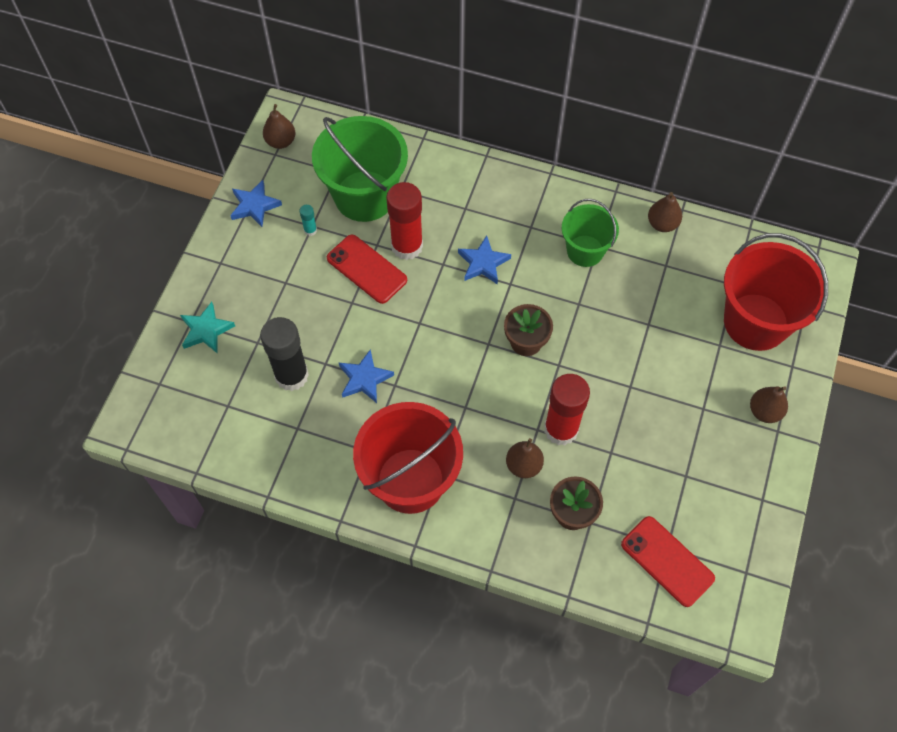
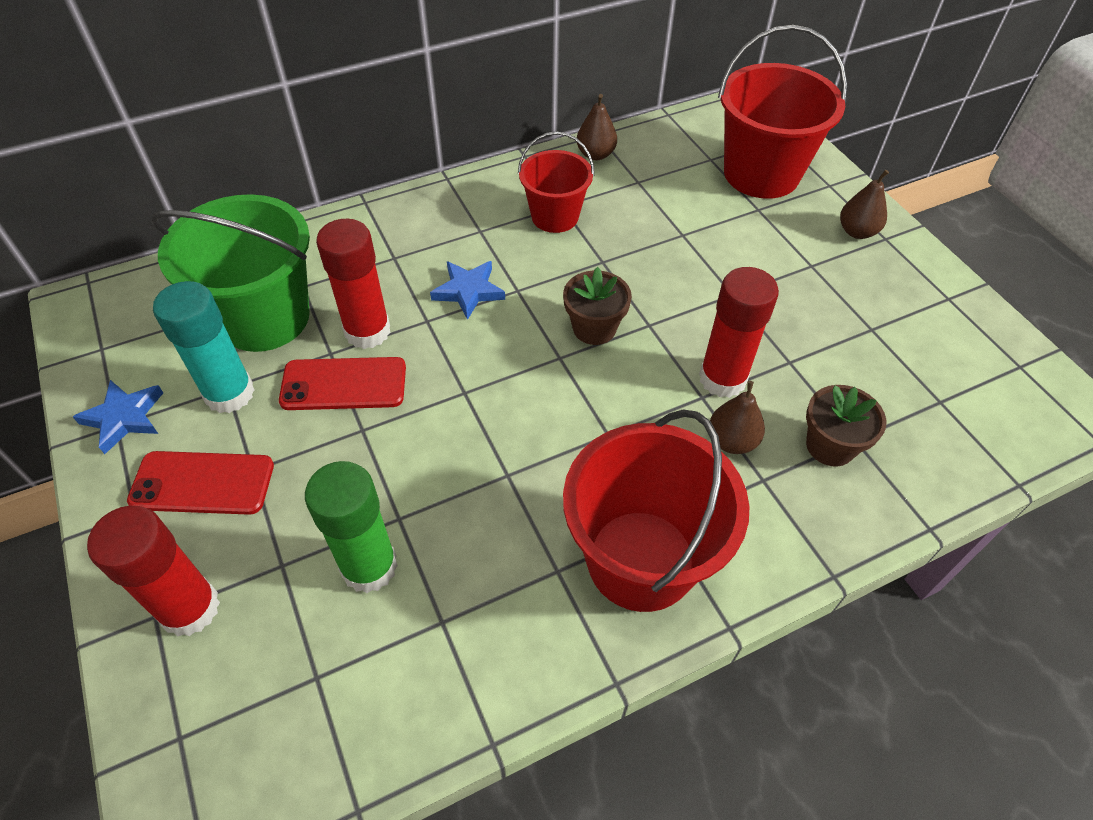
camera: 45 degrees left, 10 degrees down
(206, 330) = (190, 608): turquoise star -> red glue stick
(281, 141) = (97, 332): brown pear -> none
(291, 375) = (369, 566): black glue stick -> green glue stick
(310, 230) = (229, 393): turquoise glue stick -> turquoise glue stick, size x2.40
(364, 379) = (465, 496): blue star -> none
(585, 251) = (555, 216): green bucket -> red bucket
(667, 561) = (957, 414): red phone -> red phone (202, 483)

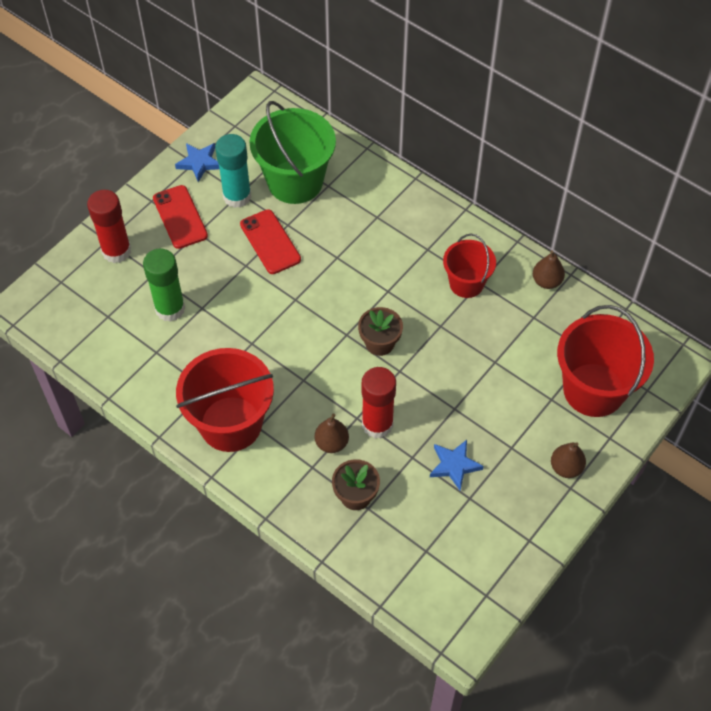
camera: 65 degrees right, 5 degrees up
(367, 331) = (312, 233): red glue stick -> none
(468, 291) = (372, 267): blue star -> blue star (454, 465)

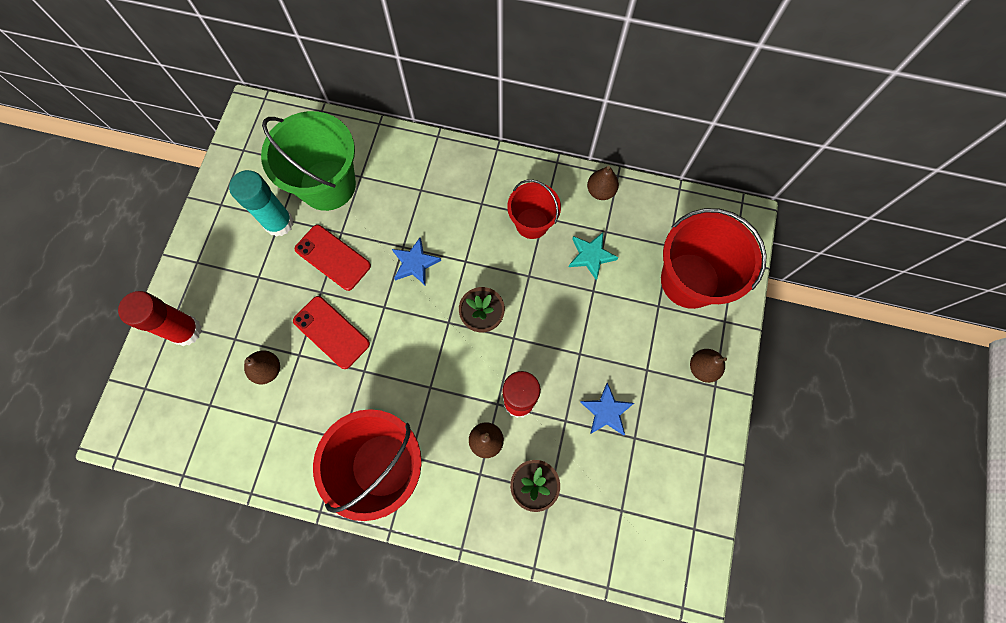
camera: 25 degrees left, 15 degrees up
(170, 309) = (268, 370): green glue stick -> brown pear
(180, 217) = (233, 268): red phone -> red phone (331, 332)
(199, 163) = (226, 202): blue star -> blue star (415, 263)
(508, 332) = (591, 256): none -> turquoise star

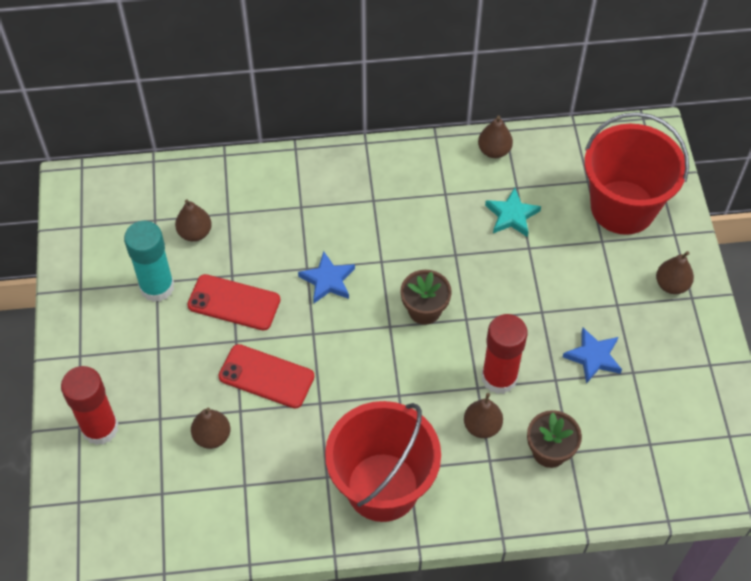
camera: 20 degrees left, 15 degrees down
(328, 185) = (195, 233): green bucket -> brown pear
(532, 223) = (436, 203): red bucket -> none

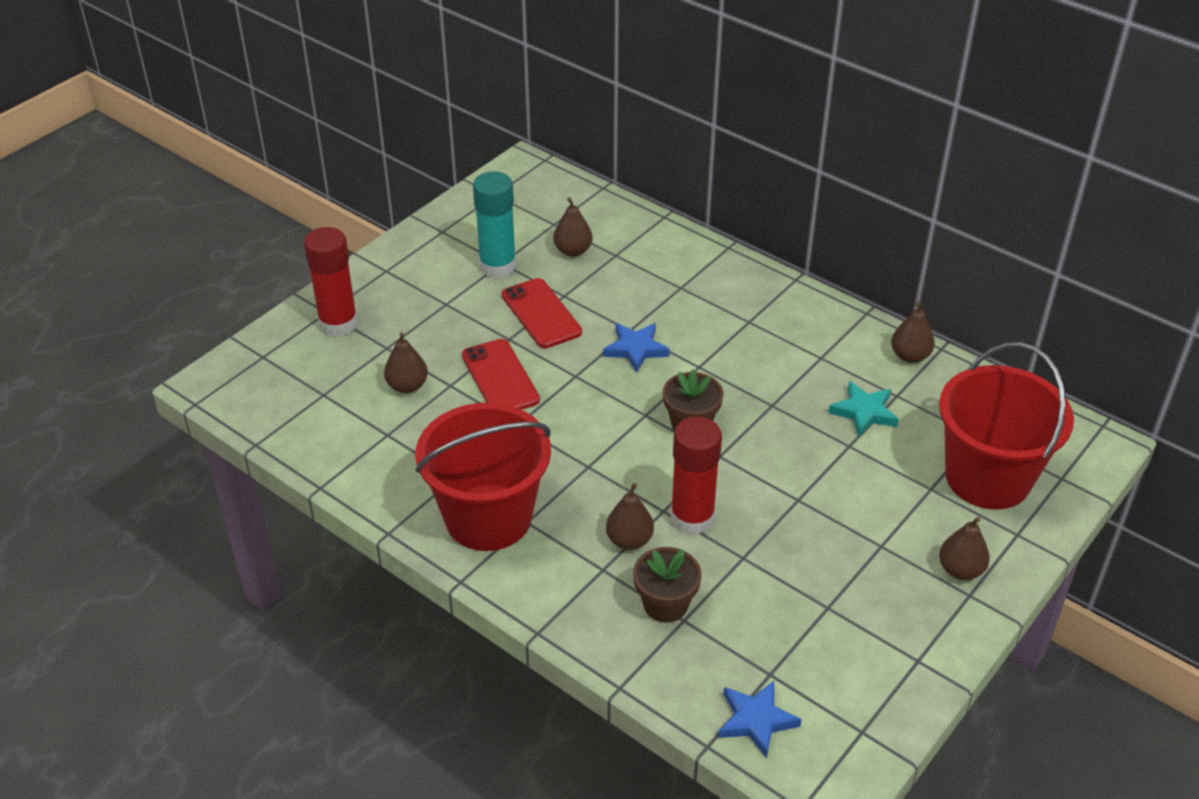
camera: 45 degrees right, 15 degrees down
(593, 357) = (803, 567): blue star -> blue star (756, 720)

